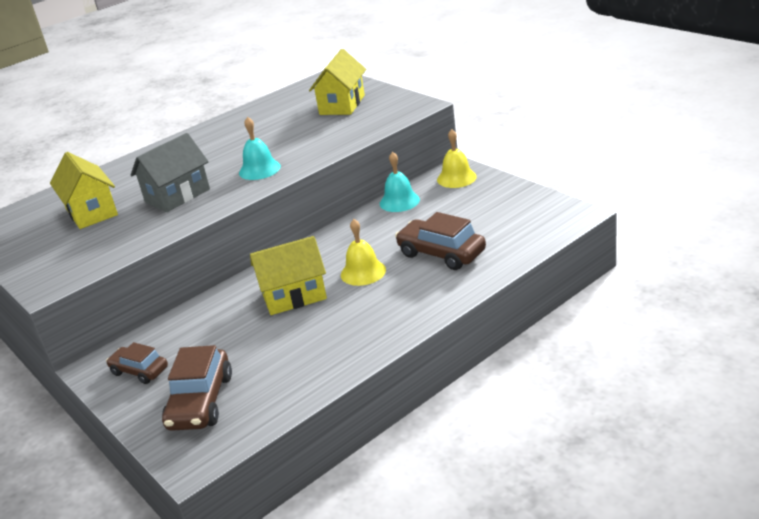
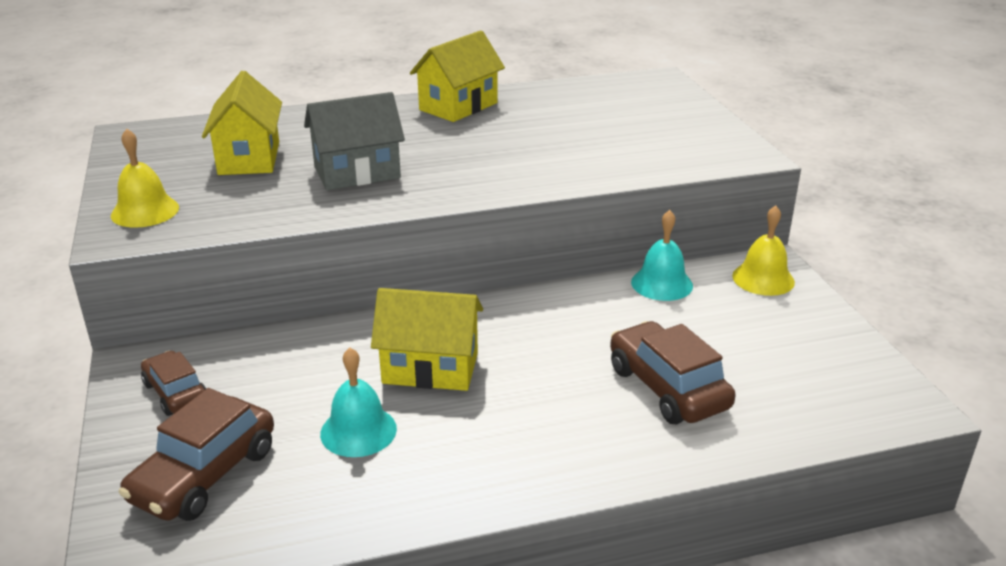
camera: 20 degrees right, 0 degrees up
(259, 169) = (479, 173): turquoise bell -> turquoise bell (358, 431)
(342, 105) = (649, 121): yellow house -> yellow house (458, 106)
(363, 272) = (542, 371): yellow bell -> yellow bell (145, 211)

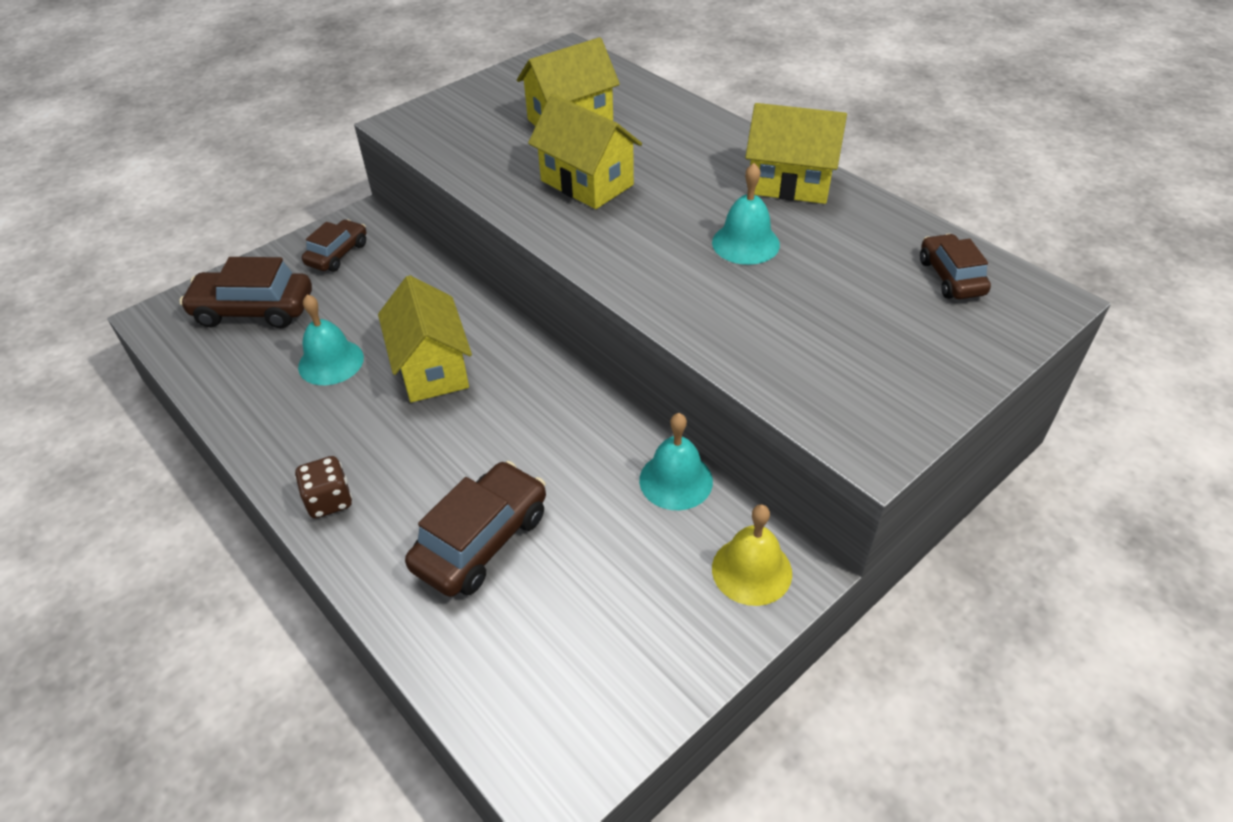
camera: 65 degrees right, 15 degrees up
(145, 211) = (445, 116): yellow bell -> none
(357, 173) = (587, 183): grey house -> yellow house
(511, 138) = (745, 243): none -> turquoise bell
(562, 468) = (329, 500): none -> brown dice
(614, 93) = (951, 277): none -> brown car

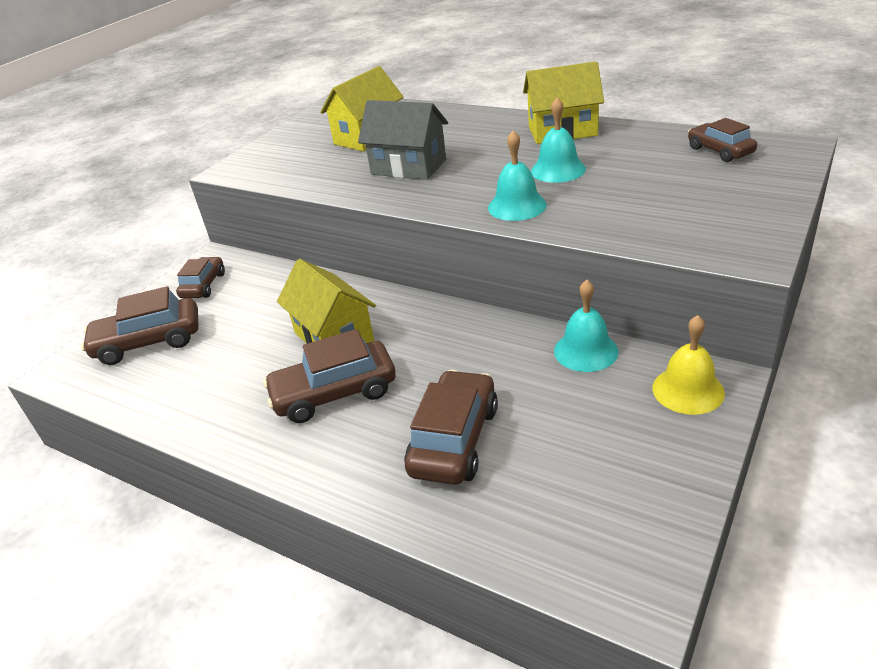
camera: 15 degrees left, 10 degrees down
(329, 500) = (299, 454): brown dice -> none
(331, 362) = (241, 357): turquoise bell -> turquoise bell (517, 206)
(397, 439) = (334, 393): none -> brown car
(587, 183) = (408, 167): yellow house -> grey house

